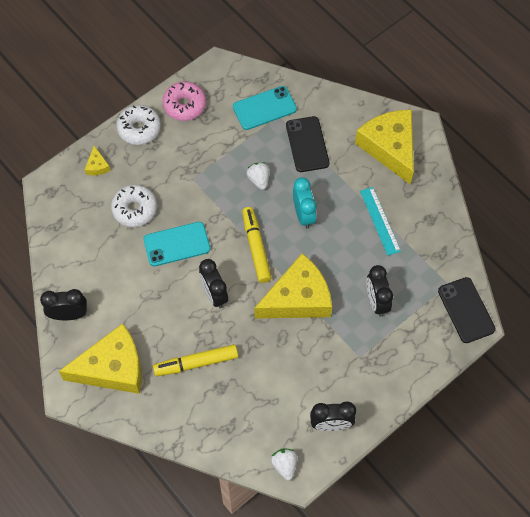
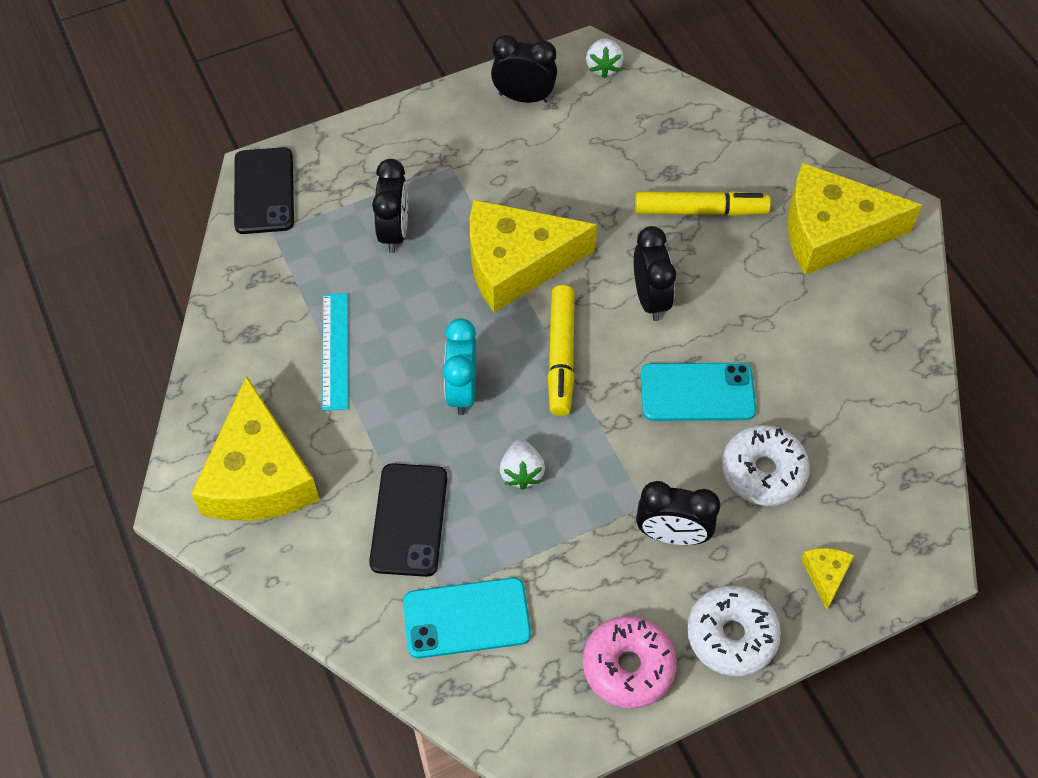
camera: 165 degrees left, 5 degrees down
(69, 314) = (896, 322): black clock -> black clock (672, 535)

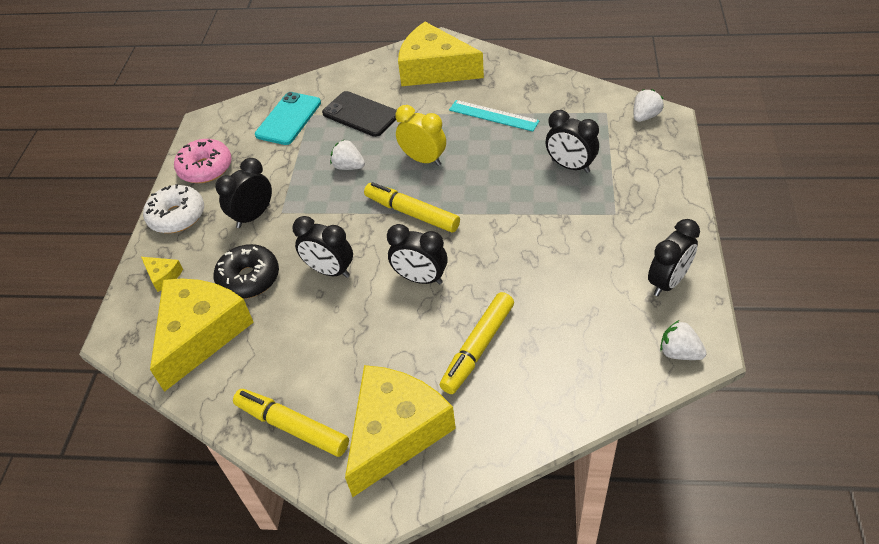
camera: 125 degrees right, 10 degrees down
(264, 191) = (645, 116): black phone -> white strawberry
(462, 390) = (423, 159): turquoise clock -> yellow clock
(516, 264) = (502, 218): yellow cheese -> yellow cheese (200, 334)
(697, 392) = (329, 271): turquoise phone -> black clock
(763, 472) = (249, 278): white donut -> black donut
(890, 315) = (292, 427): none -> yellow marker

